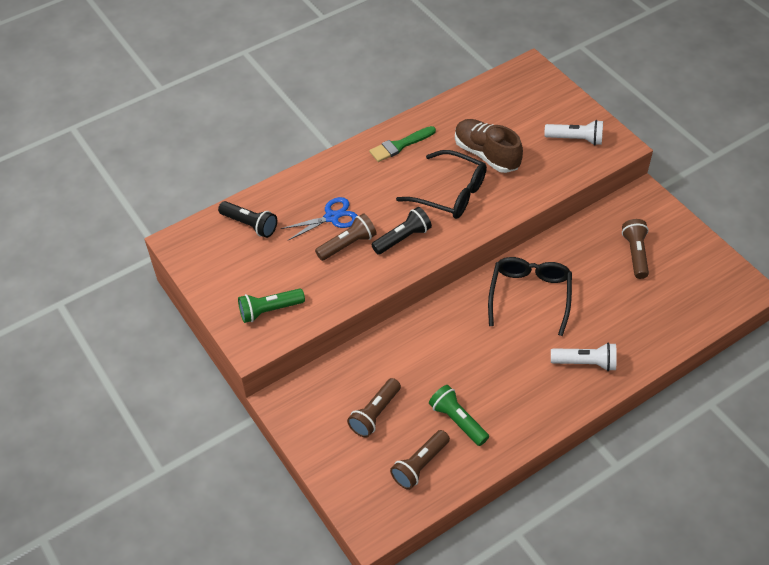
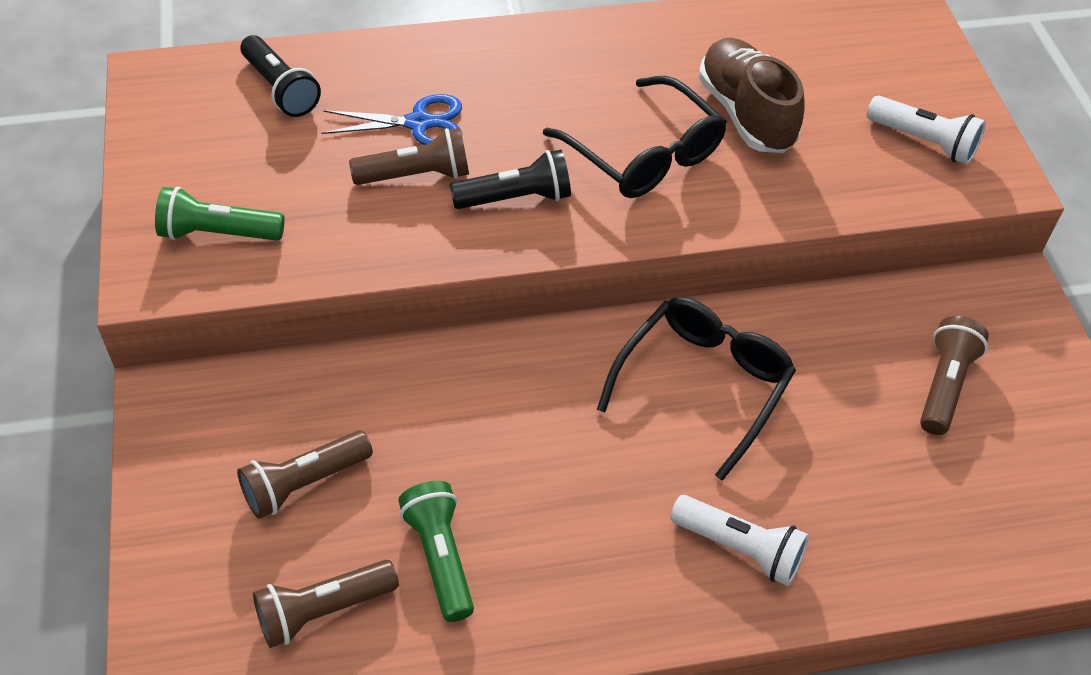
camera: 20 degrees right, 0 degrees up
(400, 145) = (604, 51): green brush -> none

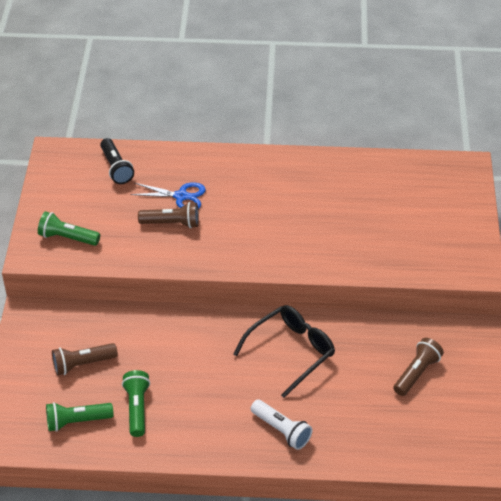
camera: 15 degrees right, 5 degrees down
(323, 610) = (77, 421): brown flashlight -> green flashlight
(515, 198) = (218, 242): black flashlight -> none
(643, 153) = (291, 229): black glasses -> none
(746, 114) = (354, 216): brown shoe -> none
(924, 141) = (444, 245): white flashlight -> none

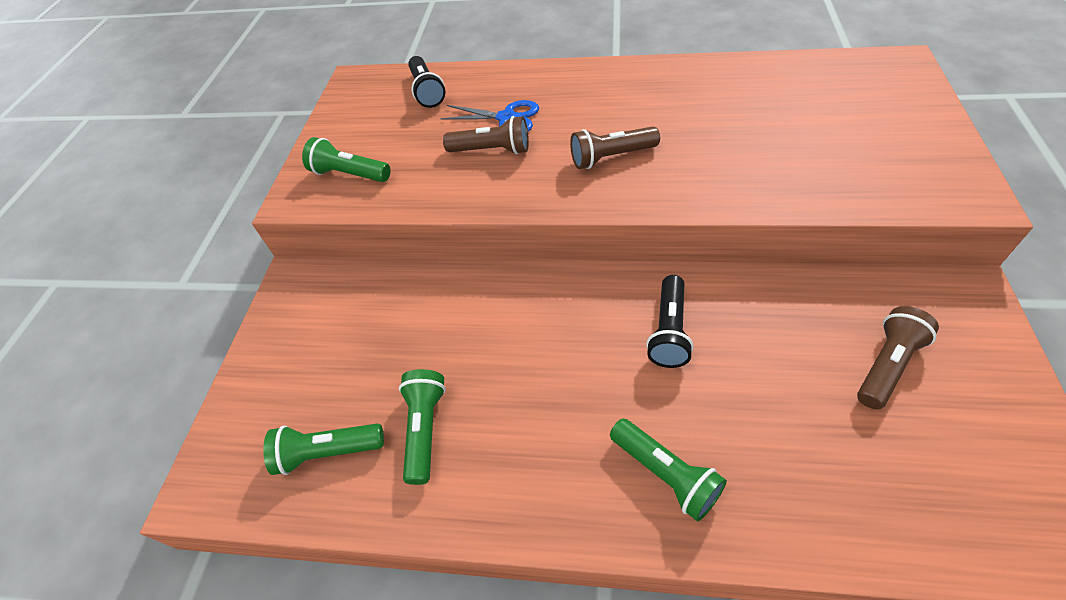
camera: 10 degrees right, 5 degrees up
(82, 364) = (354, 353): brown flashlight -> brown flashlight (611, 157)
(281, 430) = (665, 474): white flashlight -> green flashlight
(290, 352) = (669, 331): black glasses -> black flashlight

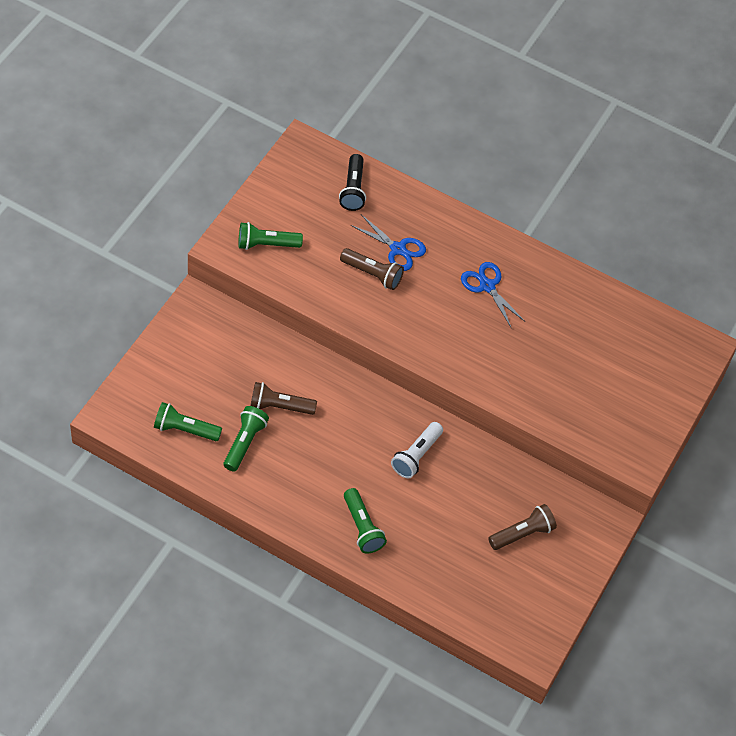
camera: 10 degrees right, 5 degrees up
(349, 174) = (266, 244): green flashlight -> green flashlight turned 45 degrees counterclockwise
(611, 157) = (448, 322): brown flashlight -> brown flashlight (279, 406)
(628, 108) = (487, 286): none -> blue scissors
(669, 331) = (416, 456): black flashlight -> white flashlight

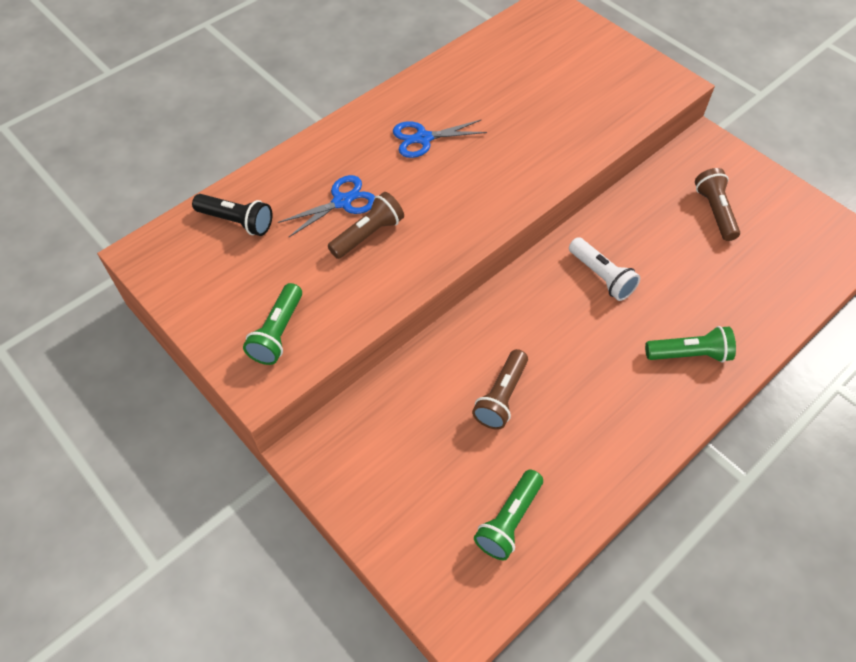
camera: 65 degrees left, 0 degrees up
(244, 443) = (546, 451): green flashlight -> none

